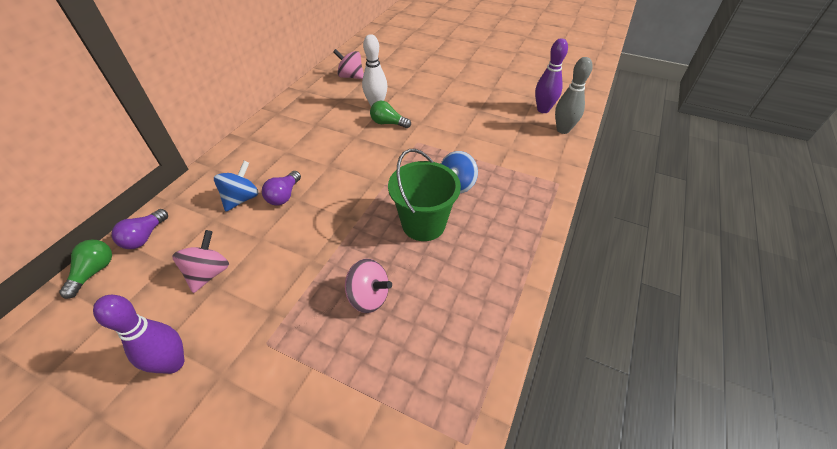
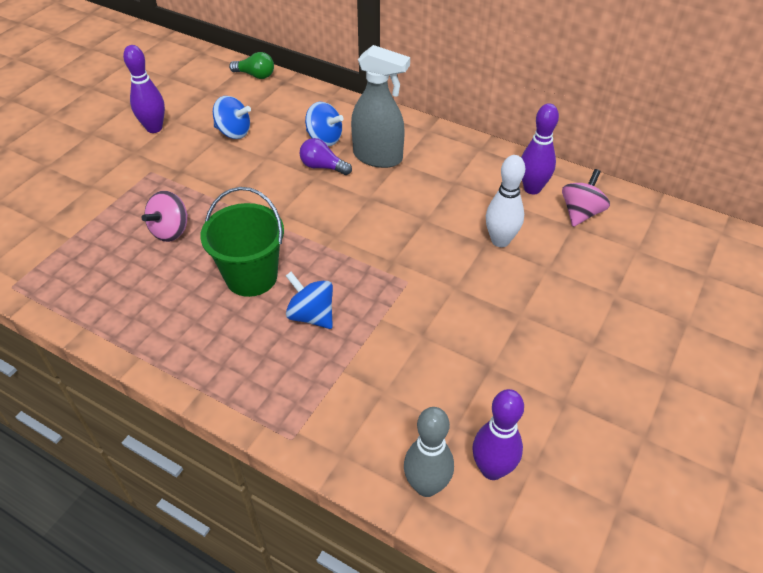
camera: 95 degrees right, 0 degrees up
(145, 237) = (287, 91): purple light bulb -> none
(209, 273) = (234, 132): pink spinning top -> blue spinning top
(277, 163) = (378, 157): none -> grey spray bottle
(326, 92) = (532, 188): none -> purple bowling pin
(388, 123) = (454, 252): green light bulb -> none

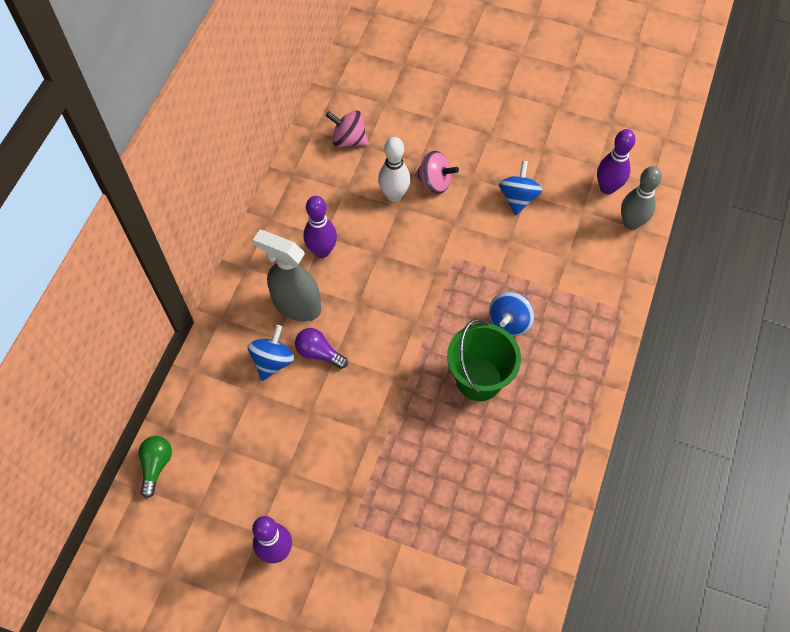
camera: 100 degrees left, 15 degrees up
(171, 231) = (437, 470): pink spinning top -> pink spinning top (434, 182)
(234, 132) = (273, 457): blue spinning top -> blue spinning top (518, 198)
(323, 167) = (319, 353): purple light bulb -> purple light bulb turned 105 degrees clockwise
(378, 157) = (296, 305): grey spray bottle -> grey spray bottle turned 75 degrees counterclockwise
(532, 188) = (322, 175): purple bowling pin -> purple bowling pin (322, 251)

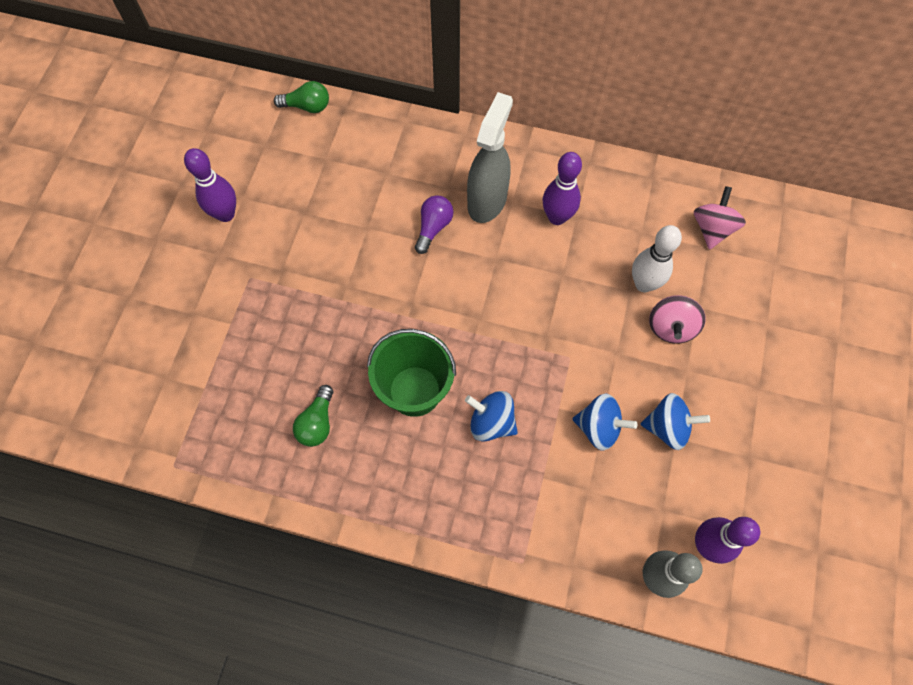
camera: 85 degrees right, 5 degrees up
(273, 361) = (421, 187): blue spinning top -> blue spinning top (599, 427)
(505, 462) = (317, 423): none -> green light bulb

